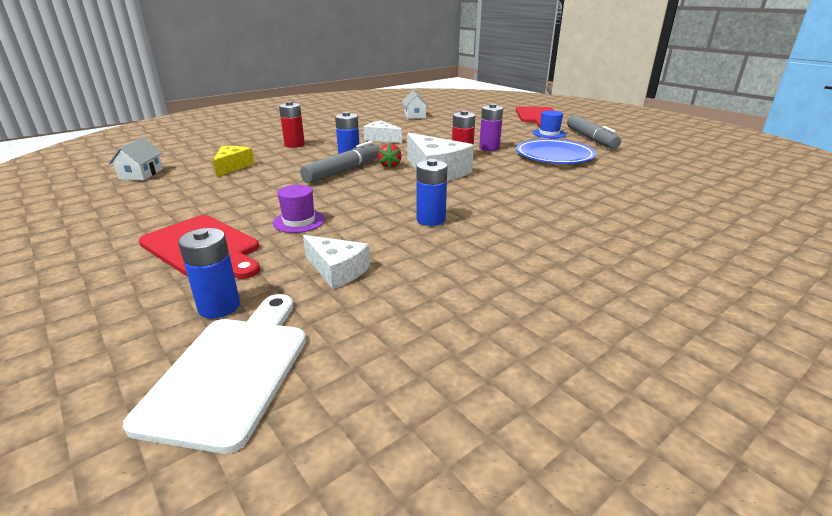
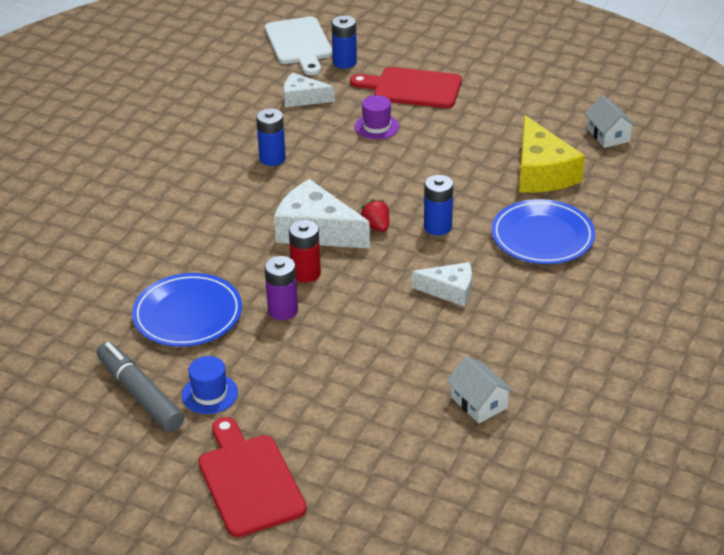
camera: 155 degrees right, 10 degrees up
(232, 167) = (541, 172): yellow cheese -> yellow cheese, size x1.66
(294, 145) = (542, 236): red battery -> blue plate
(343, 171) = (417, 201): grey marker -> none

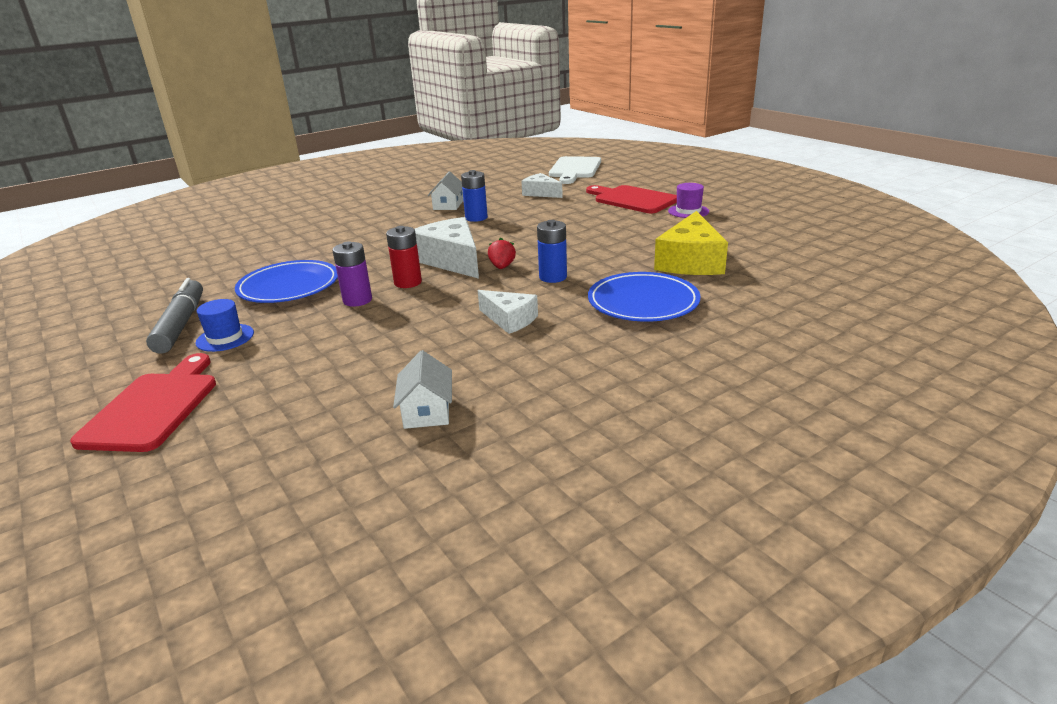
camera: 30 degrees right, 10 degrees down
(344, 62) = (596, 181): blue battery -> none
(376, 127) = (577, 214): purple hat -> purple hat (688, 211)
(608, 135) = (783, 250): white house -> white house (448, 205)

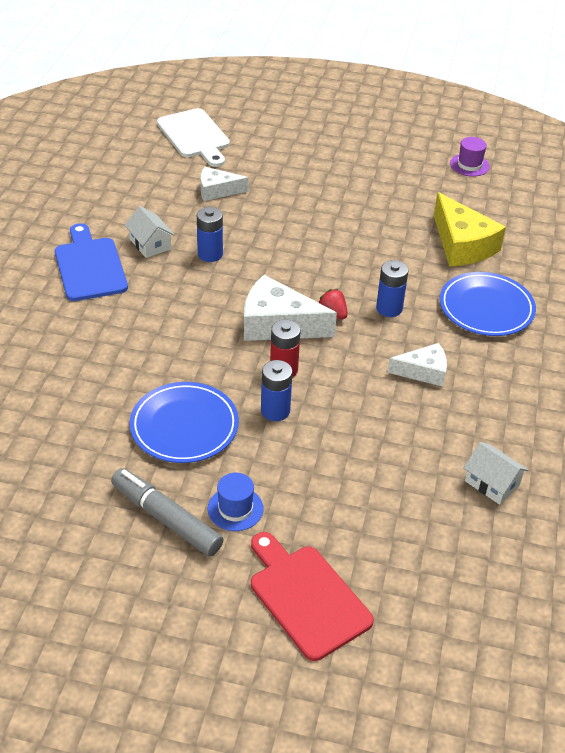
camera: 45 degrees left, 15 degrees up
(357, 300) = (275, 411): purple battery -> blue battery
(393, 205) = (89, 266): none -> blue cutting board
(632, 199) = (315, 172): red cutting board -> none
(688, 211) = (383, 174): purple hat -> purple hat (469, 165)

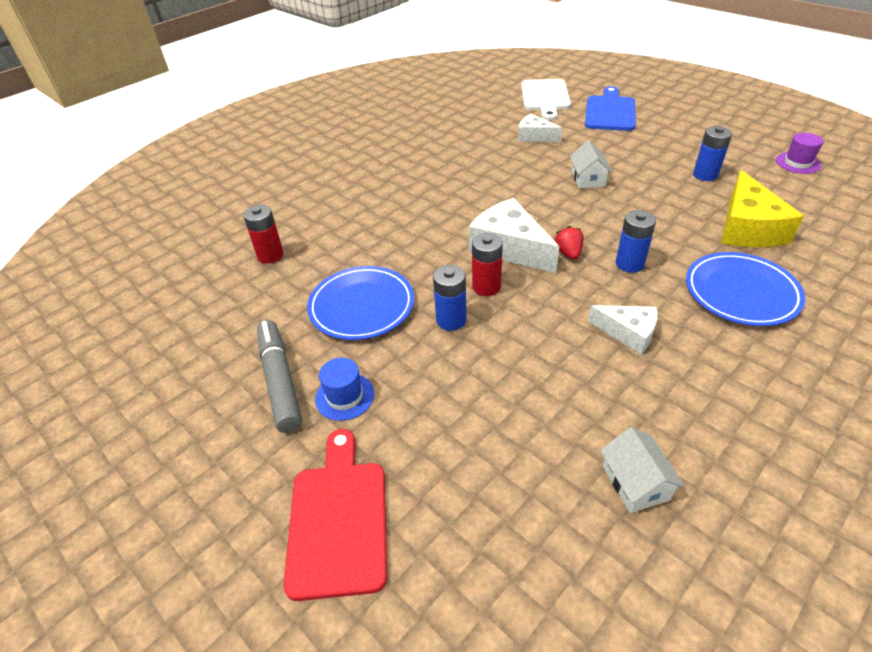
camera: 35 degrees right, 0 degrees up
(44, 407) = (270, 255): none -> red battery
(89, 266) = (391, 166): blue cutting board -> blue cutting board (610, 112)
(150, 244) = (450, 161): white house -> white house (588, 179)
(210, 254) = (492, 179): blue battery -> blue battery (705, 175)

